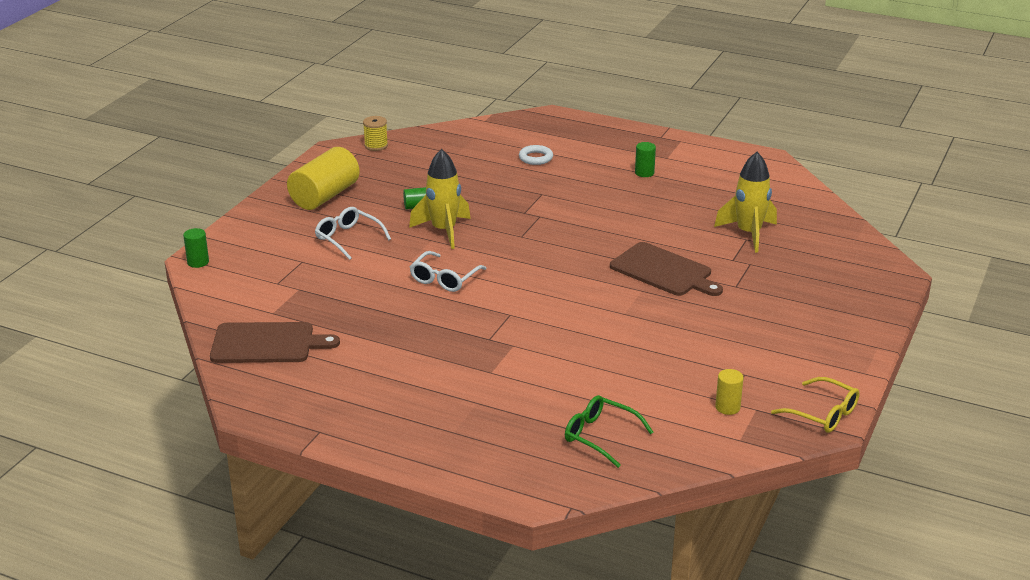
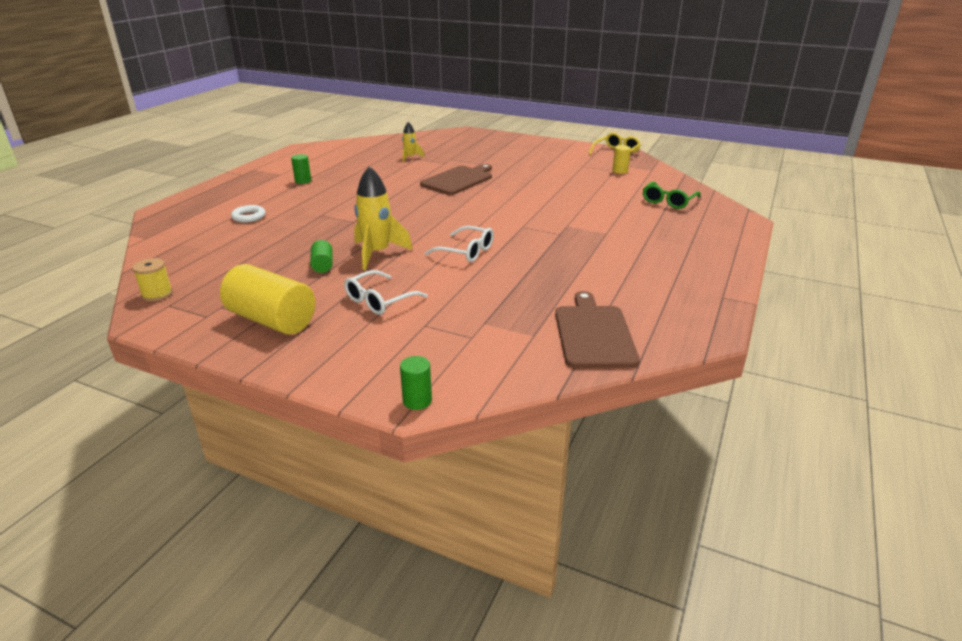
camera: 90 degrees left, 0 degrees up
(748, 234) = (410, 157): yellow rocket -> yellow rocket, size x0.55

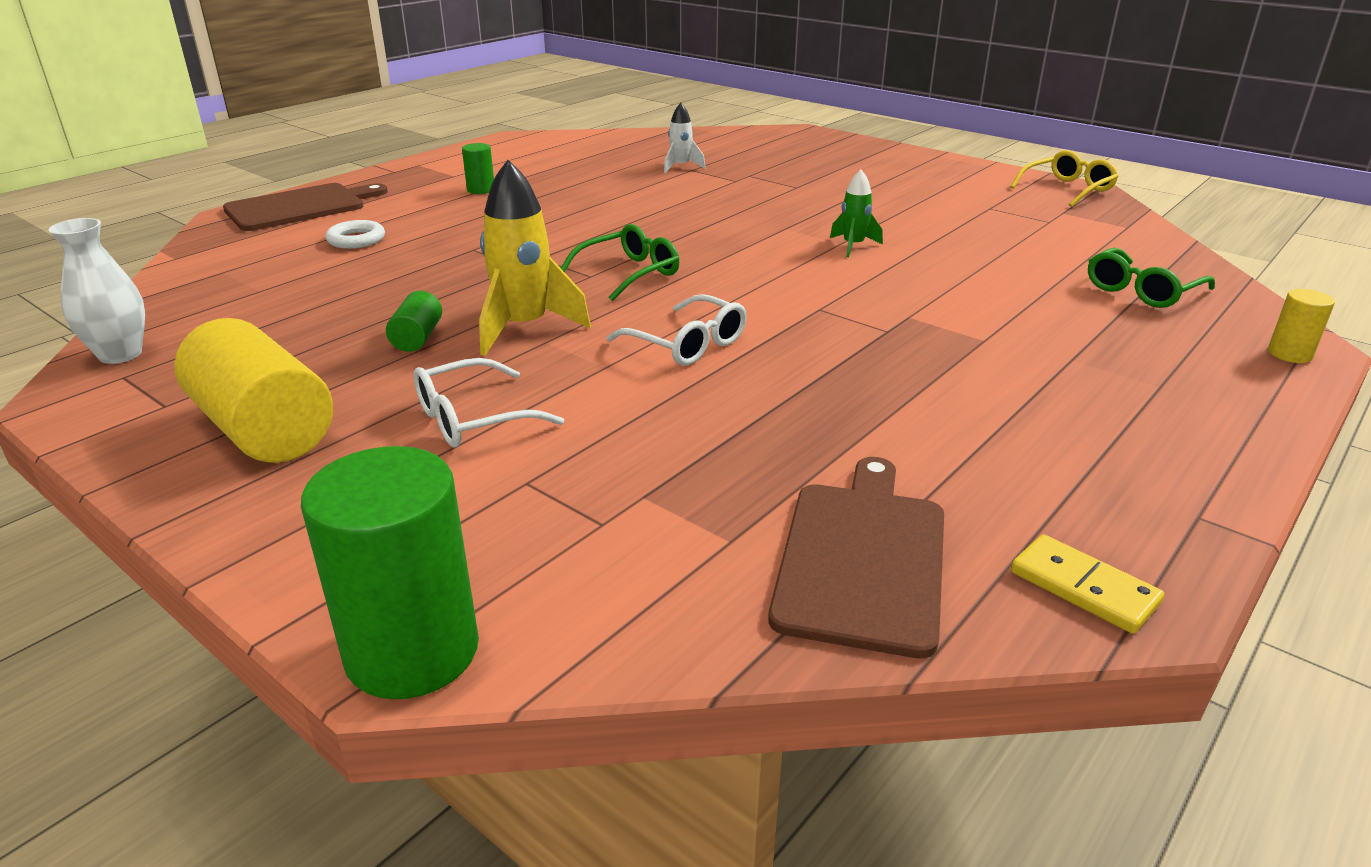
camera: 15 degrees right, 0 degrees up
(157, 294) = (120, 354): yellow spool -> white vase
(410, 157) = (681, 167): yellow rocket -> white rocket
(416, 219) = (629, 273): none -> green glasses
(417, 401) = (412, 651): green cylinder -> green cylinder, size x2.09
(458, 180) = (744, 212): brown cutting board -> brown cutting board (300, 207)
(524, 193) = (853, 246): none -> green rocket
(620, 171) = (1061, 223): yellow cylinder -> yellow cylinder (1289, 354)
(687, 331) = (1084, 587): none -> yellow domino

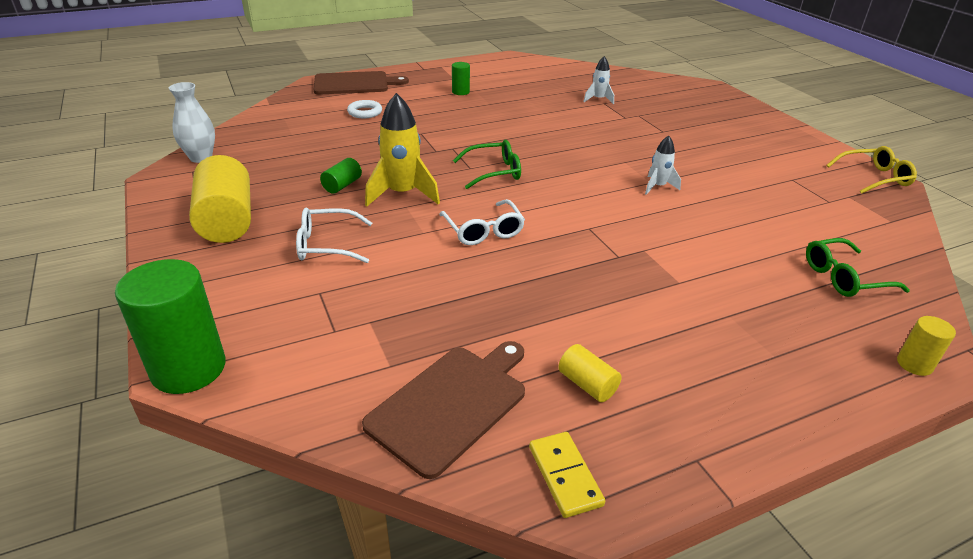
camera: 25 degrees right, 5 degrees up
(853, 246) = (658, 187): green rocket -> white rocket
(1000, 479) = (587, 384): none -> yellow cylinder

